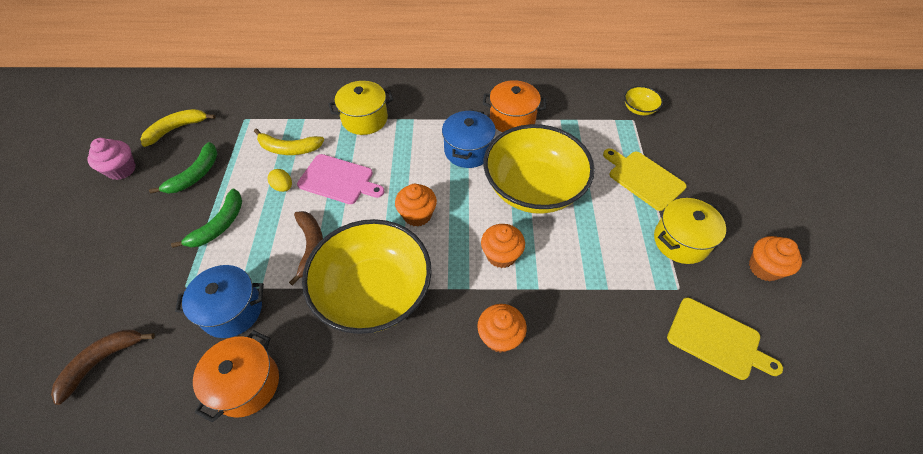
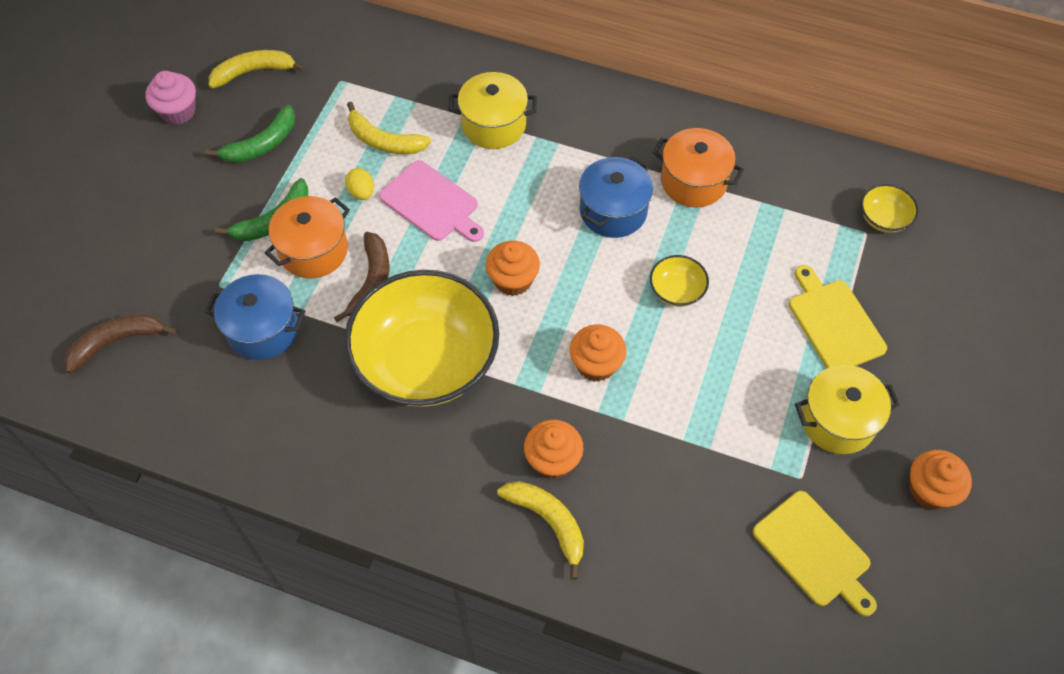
camera: 20 degrees right, 5 degrees up
(246, 384) = (258, 416): orange pot -> orange pot (313, 250)
(517, 388) = (548, 522): none -> yellow banana
(533, 188) = (676, 290): yellow bowl -> yellow bowl, size x0.41

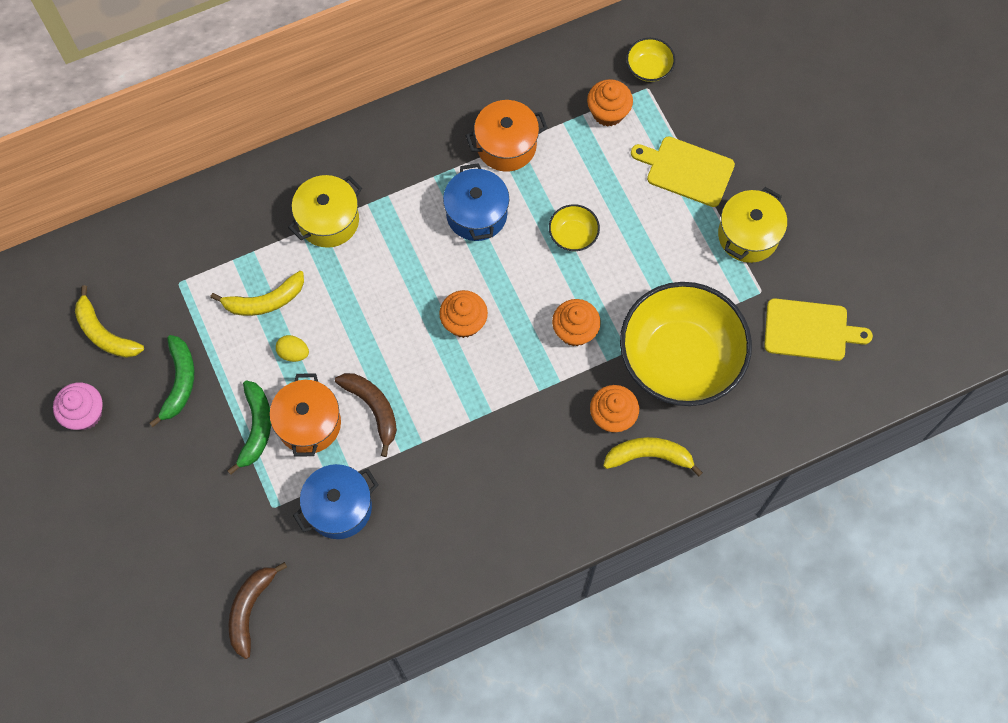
camera: 45 degrees left, 10 degrees up
(254, 72) = (104, 333): yellow banana -> yellow banana turned 75 degrees counterclockwise
(426, 361) = (468, 427): yellow bowl -> yellow bowl (680, 358)
(432, 203) = (351, 317): pink cutting board -> none
(930, 490) = (836, 232): orange cupcake -> orange cupcake (608, 112)

